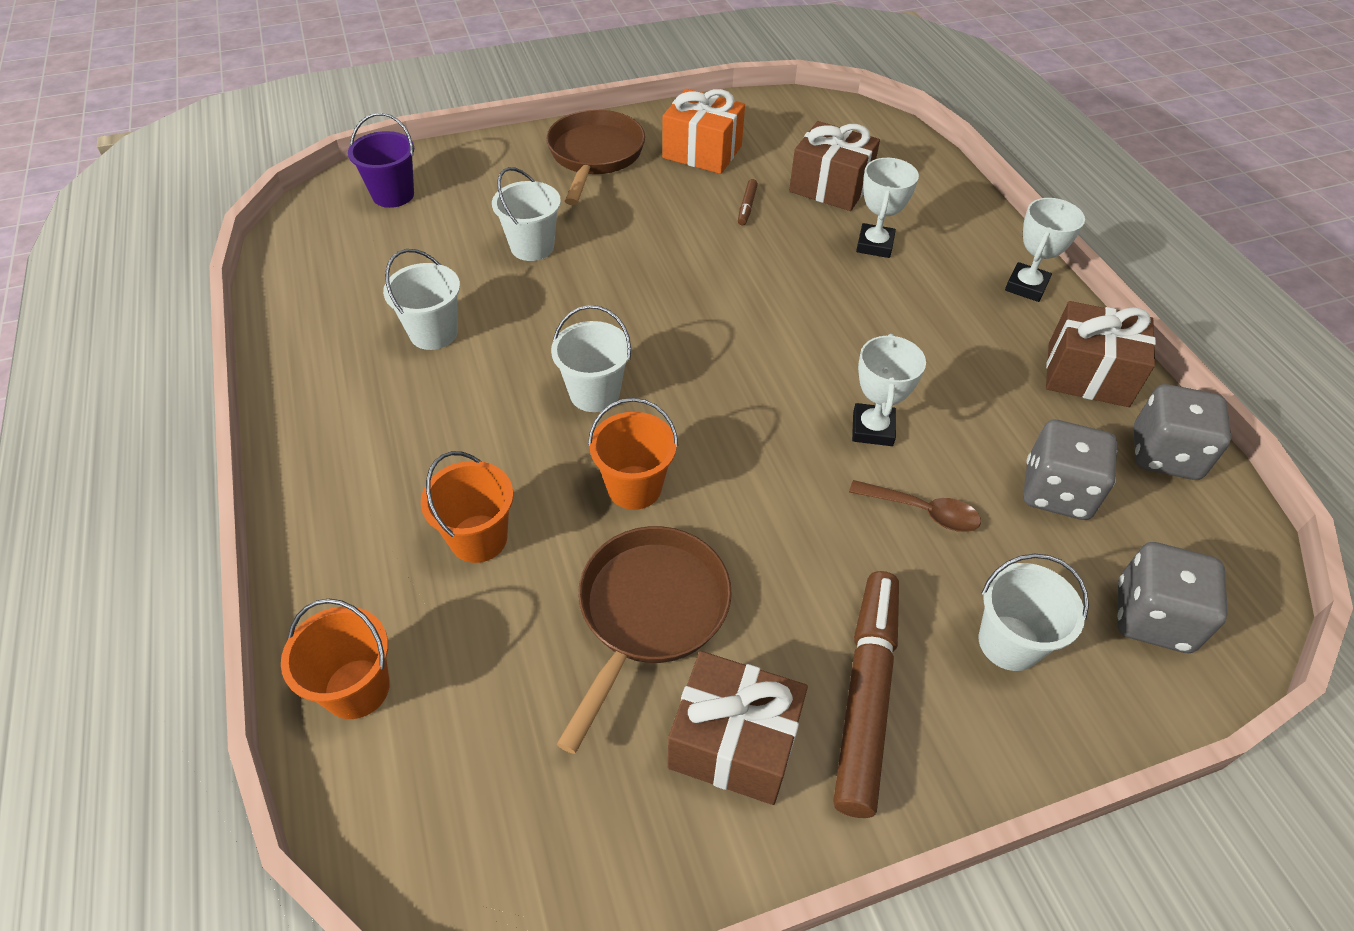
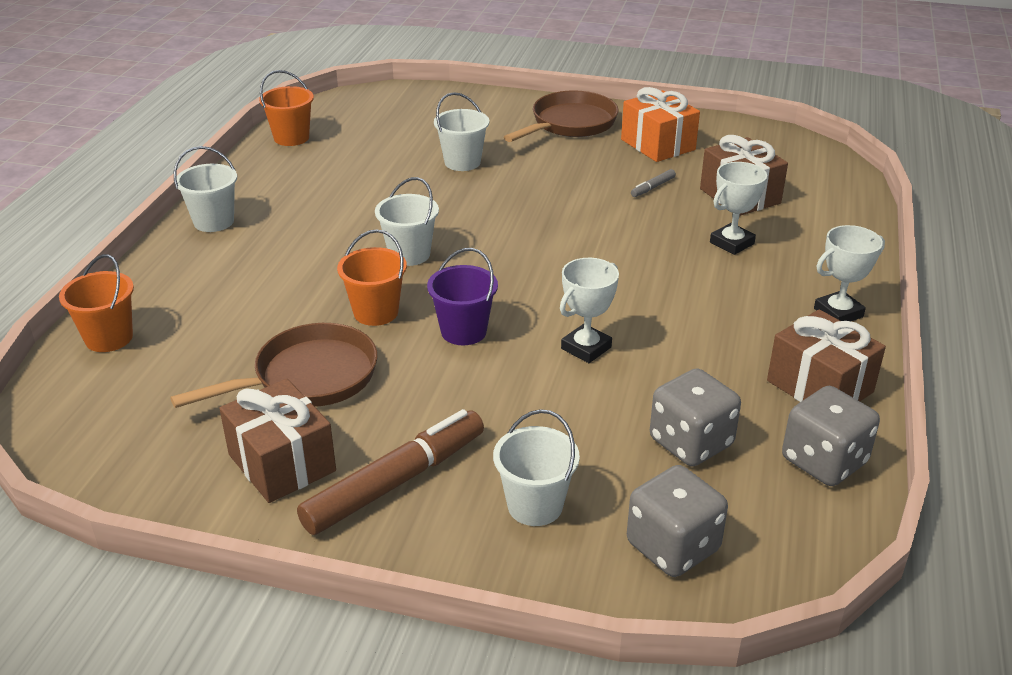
camera: 35 degrees right, 15 degrees down
(393, 195) = (403, 107): purple bucket -> purple bucket (463, 331)
(433, 333) = (344, 187): white bucket -> white bucket (214, 221)
(478, 538) = (251, 299): orange bucket -> orange bucket (291, 138)
(747, 206) = (653, 187): brown marker -> grey marker
(922, 511) = (564, 408): brown spoon -> none

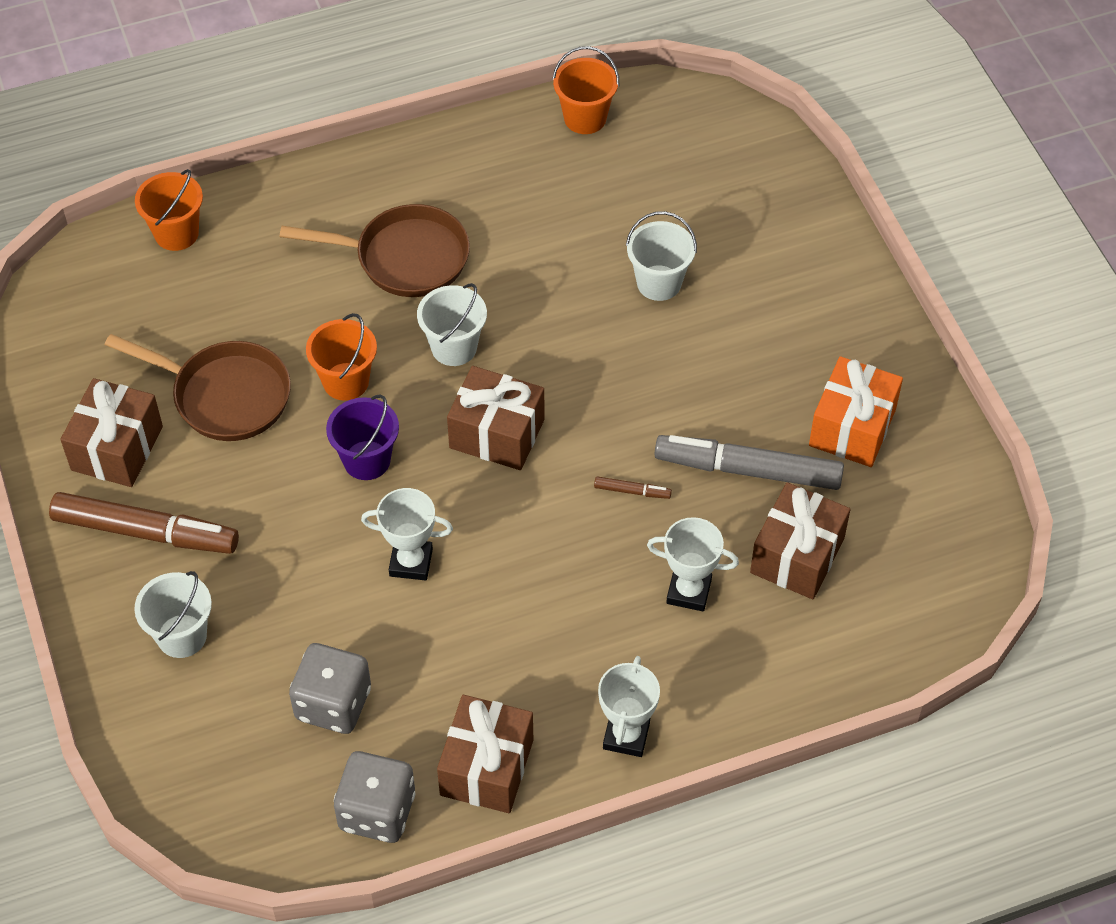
camera: 55 degrees right, 20 degrees up
(214, 221) = (389, 172): white bucket -> none
(509, 266) = (497, 433): none -> brown gift
(570, 124) = (828, 324): brown pan -> brown pan (404, 258)
(623, 233) = (632, 491): none -> brown marker
(653, 187) = (748, 470): grey marker -> grey marker, size x2.44
(673, 547) = (197, 749): grey dice -> none
(838, 313) = (626, 736): white trophy -> white trophy turned 75 degrees clockwise

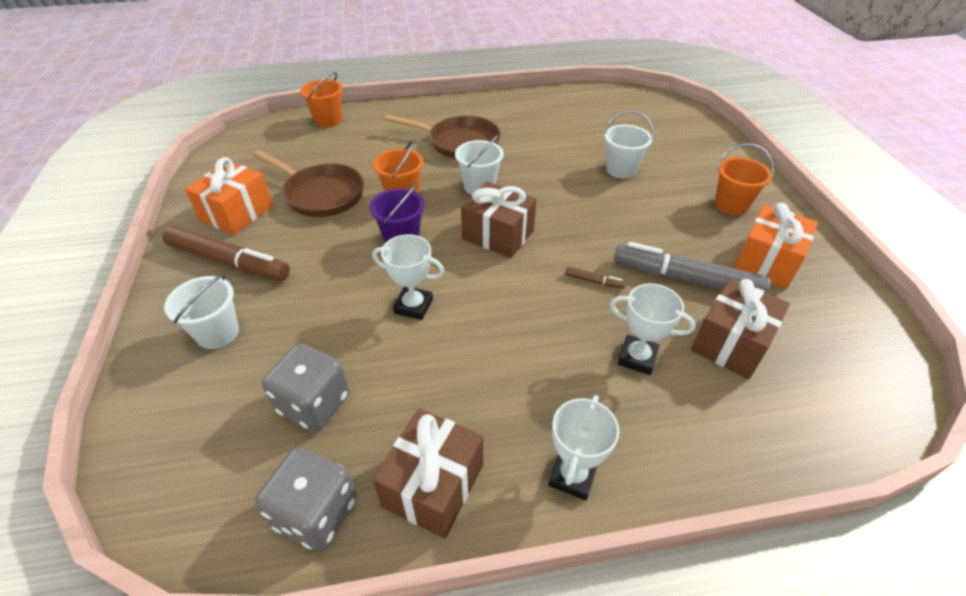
camera: 10 degrees right, 10 degrees down
(117, 448) = (237, 213): brown gift -> orange gift
(585, 118) = (580, 97): orange bucket -> orange bucket (731, 205)

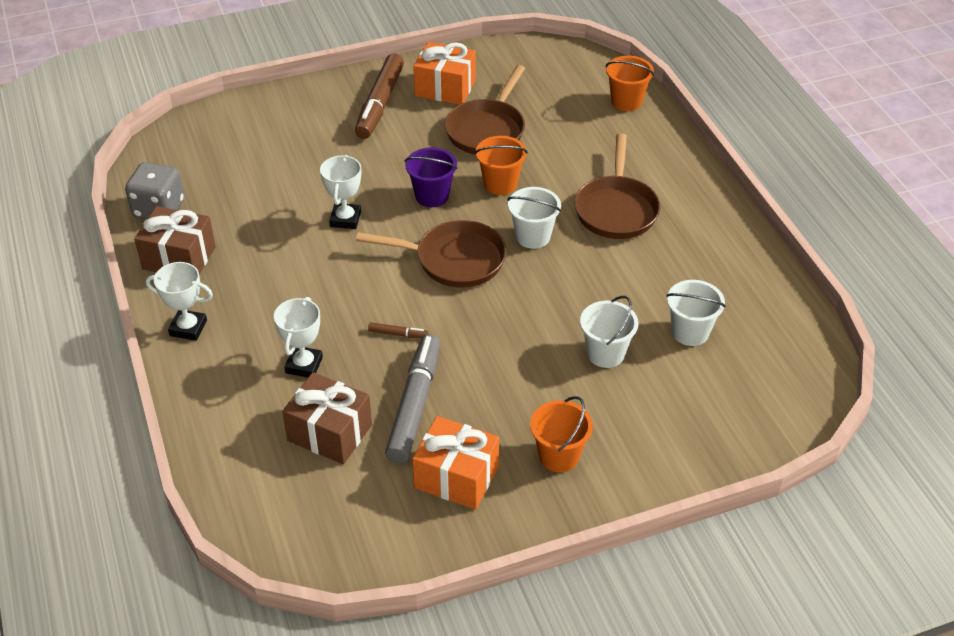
camera: 80 degrees right, 0 degrees up
(218, 333) = (301, 122): white bucket -> white bucket (690, 332)
(314, 404) = (241, 187): grey dice -> none
(498, 235) = (453, 260): brown gift -> brown pan
(594, 281) = (398, 334): brown marker -> brown marker turned 90 degrees counterclockwise

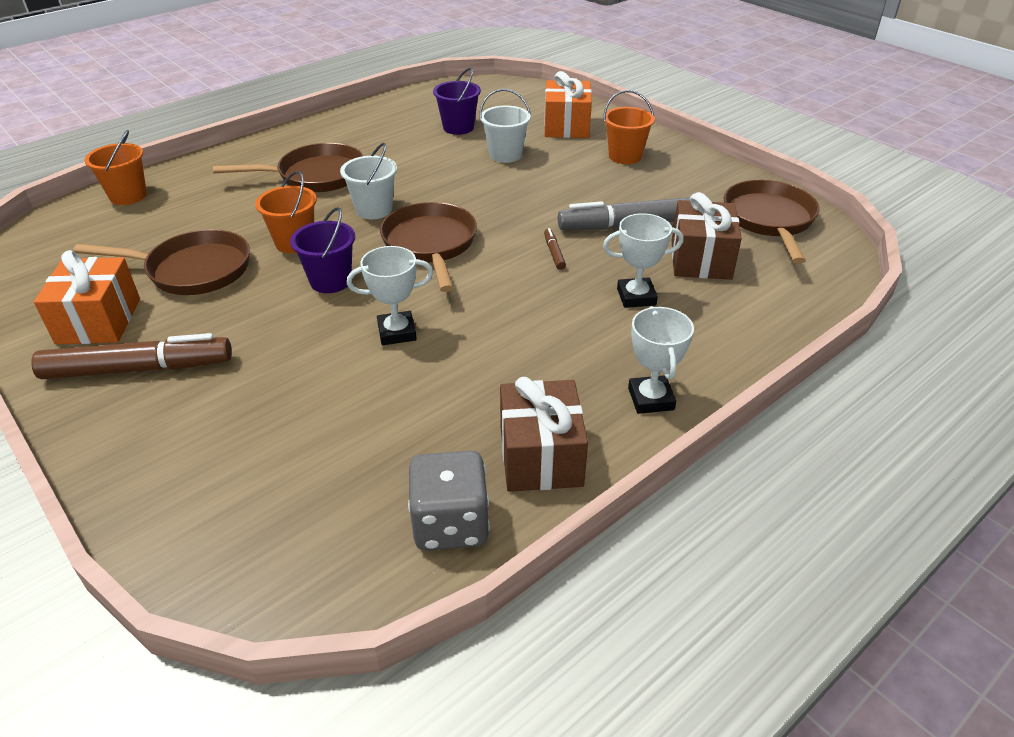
camera: 110 degrees left, 5 degrees down
(362, 523) = (769, 220): none -> brown pan
(456, 477) = (685, 191): orange gift -> orange gift (566, 126)
(690, 332) = (458, 127): white bucket -> purple bucket

